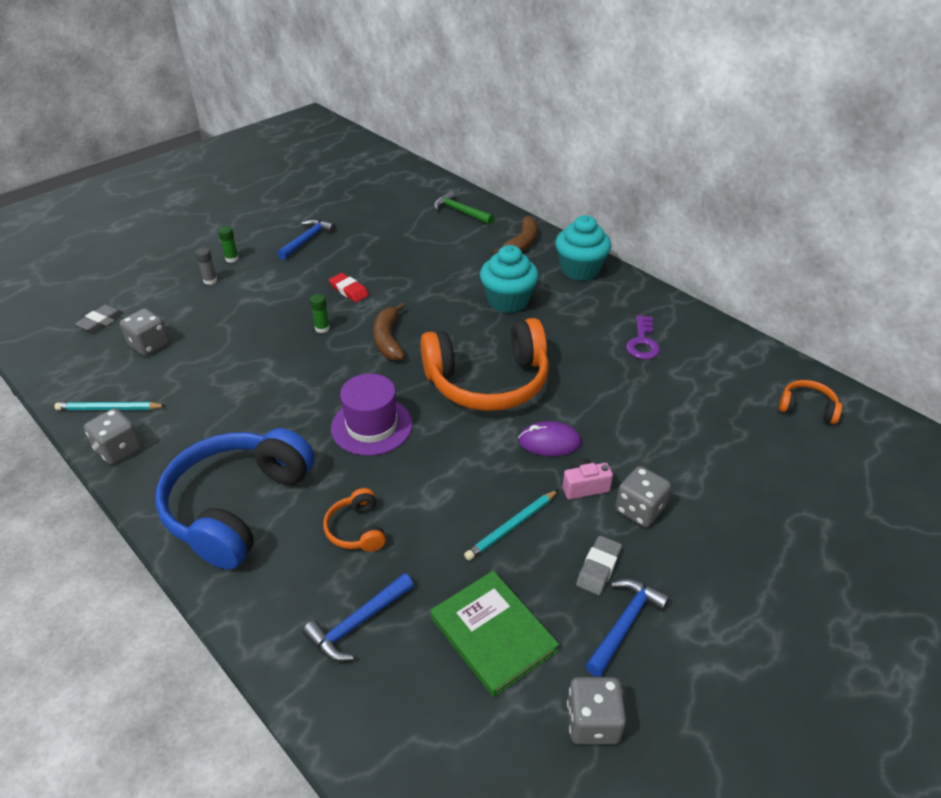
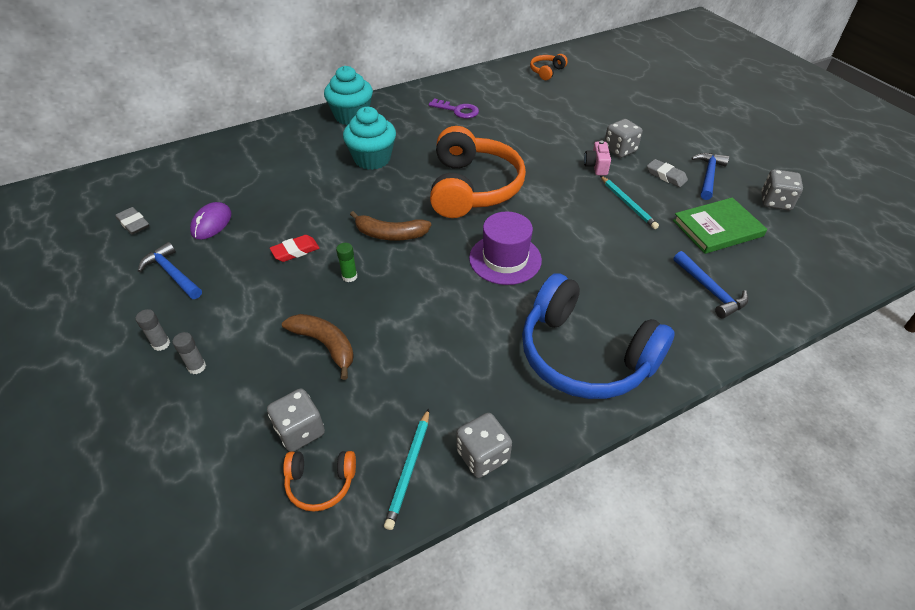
camera: 75 degrees left, 5 degrees up
(101, 321) = (216, 490): grey eraser -> grey eraser (134, 223)
(232, 259) = (161, 344): green glue stick -> grey glue stick
(357, 529) = (621, 281): orange headphones -> orange headphones (320, 483)
(460, 211) = (208, 160): green hammer -> none
(521, 243) = (292, 136): brown banana -> brown banana (325, 345)
(549, 442) = (549, 172): purple mouse -> purple mouse (211, 223)
(624, 624) = (708, 176): blue hammer -> blue hammer turned 60 degrees clockwise

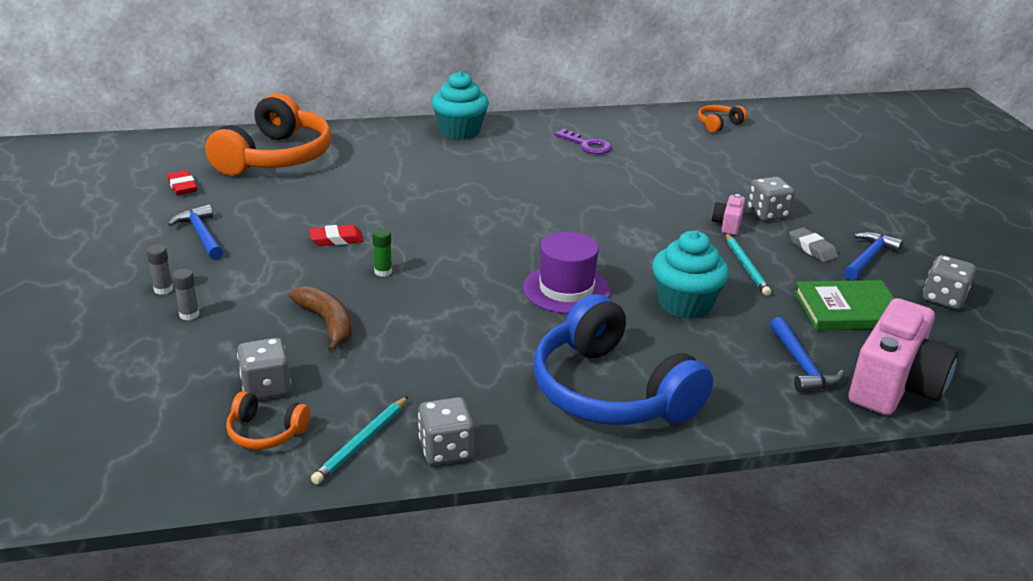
camera: 15 degrees right, 15 degrees down
(134, 223) = (182, 186): grey eraser -> red eraser
(211, 223) = (261, 200): purple mouse -> none
(372, 159) = (463, 173): turquoise cupcake -> turquoise cupcake (685, 303)
(390, 234) = (447, 243): brown banana -> none
(472, 188) = (564, 219): orange headphones -> orange headphones (275, 157)
(782, 293) = (894, 386): none -> pink camera

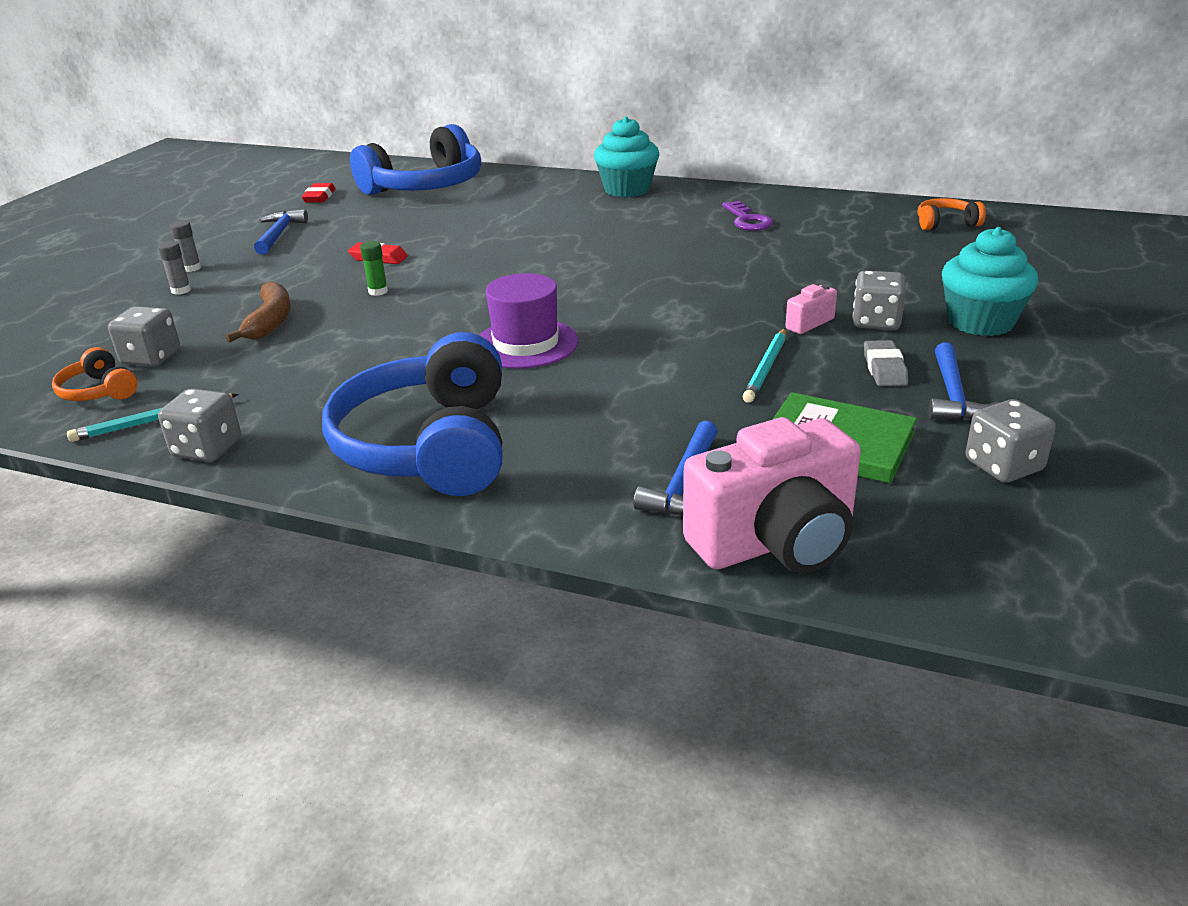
camera: 35 degrees right, 0 degrees up
(275, 157) = (425, 186): orange headphones -> blue headphones
(685, 303) = (635, 387): turquoise cupcake -> turquoise cupcake (980, 322)
(868, 258) = (953, 395): blue hammer -> blue hammer turned 120 degrees clockwise

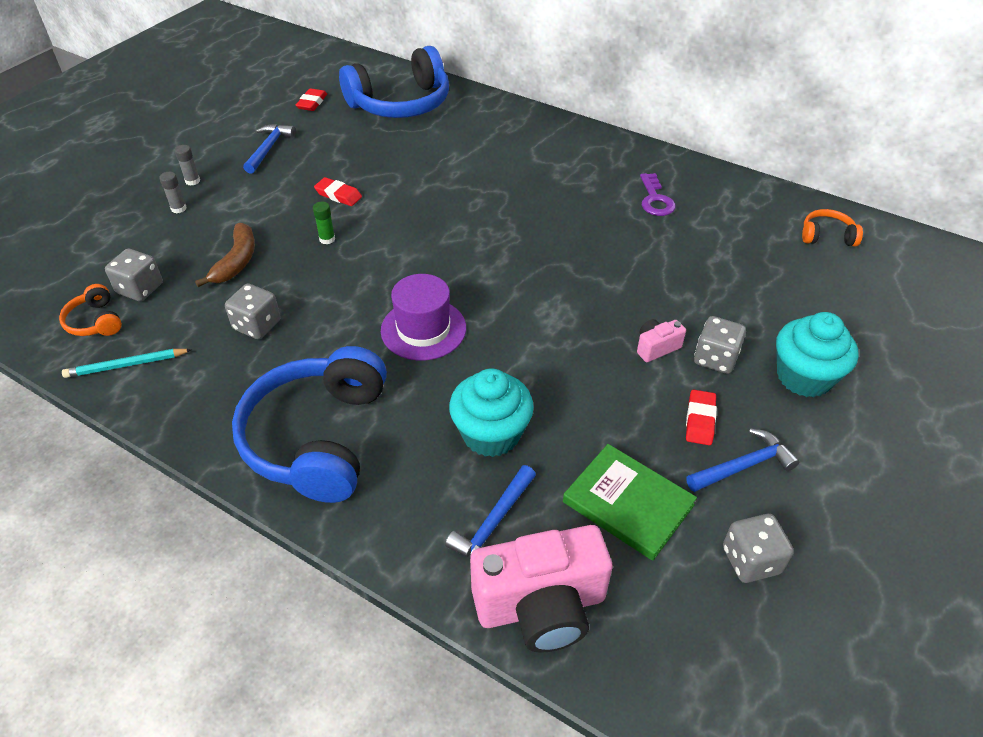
camera: 10 degrees right, 15 degrees up
(207, 448) = (158, 405): grey dice -> grey dice (257, 325)
(627, 189) = (566, 137): turquoise cupcake -> turquoise cupcake (491, 434)
(766, 368) = (604, 399): turquoise pencil -> none
(884, 368) = (700, 420): grey eraser -> red eraser
(953, 395) = (744, 466): blue hammer -> blue hammer turned 135 degrees counterclockwise

